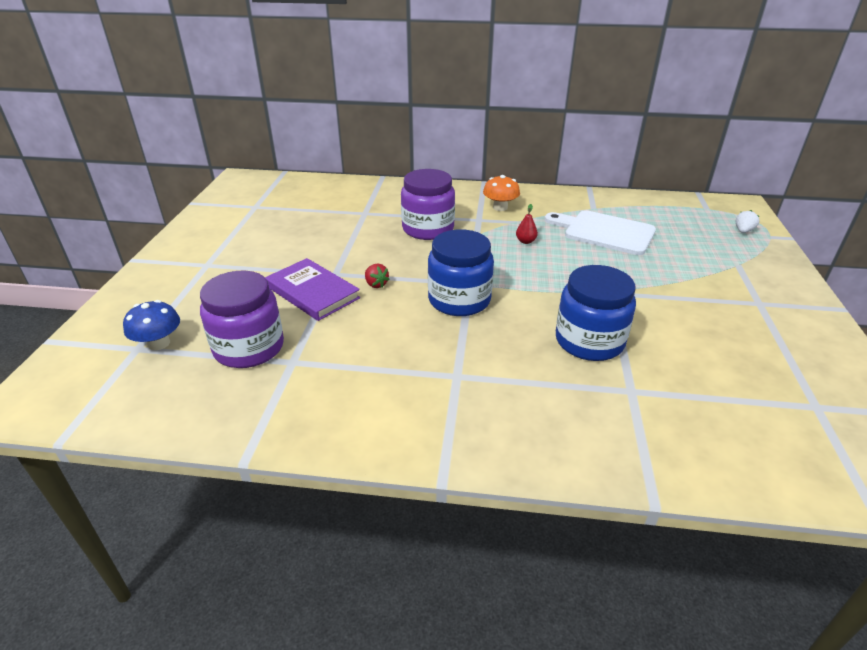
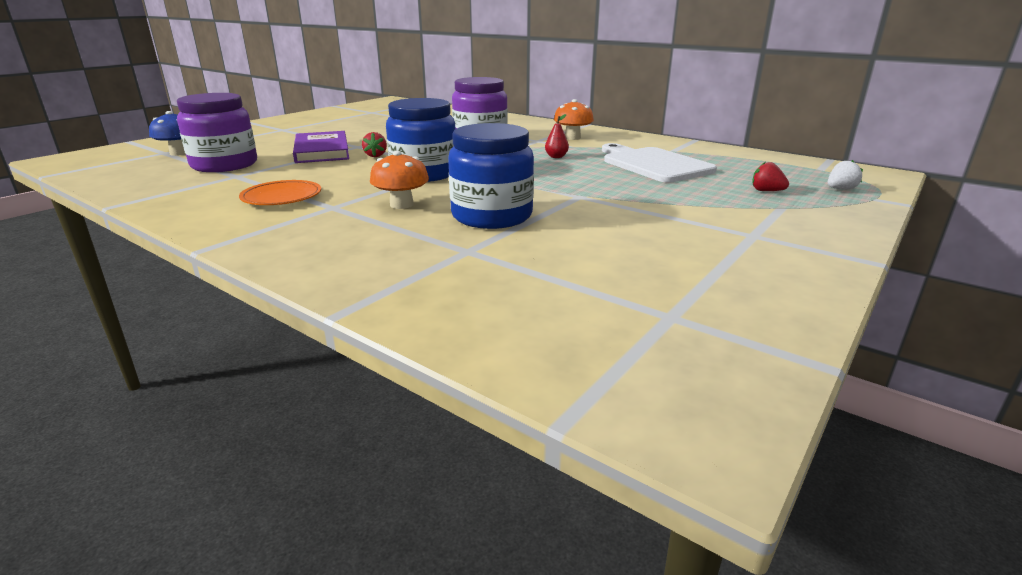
camera: 30 degrees right, 10 degrees down
(392, 379) = (282, 197): none -> orange plate
(505, 351) = (401, 204): none -> orange mushroom
(709, 247) = (766, 191): none -> red strawberry

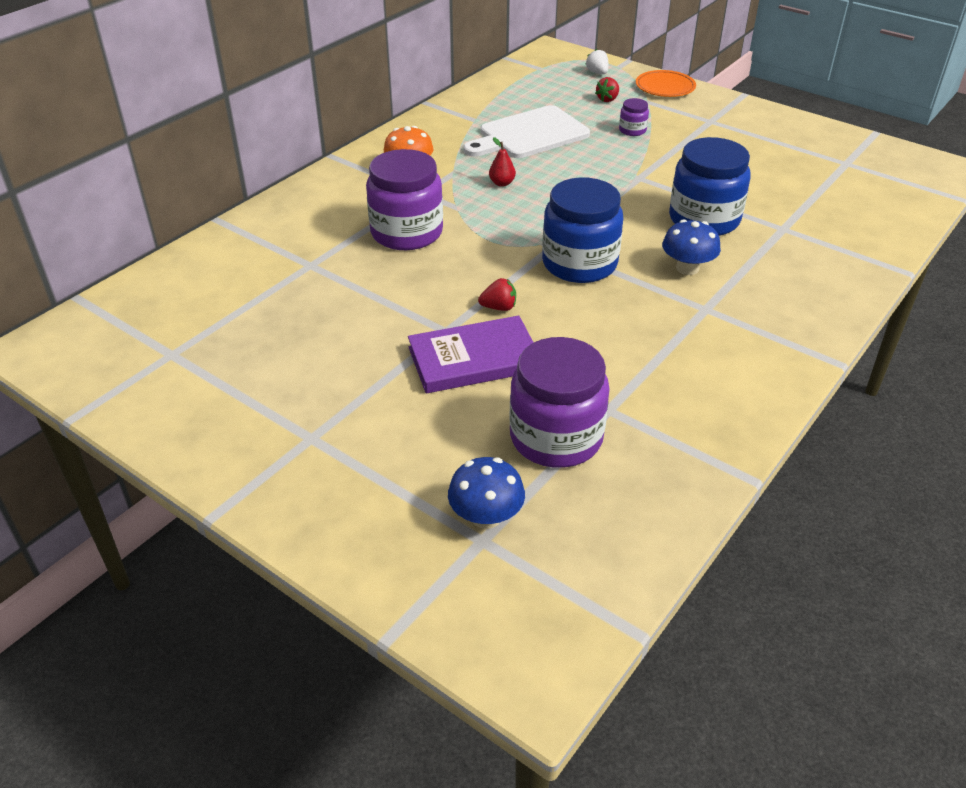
camera: 90 degrees left, 15 degrees up
(282, 197) = (685, 349): orange plate -> orange plate (665, 87)
(401, 204) = (687, 268): orange mushroom -> blue mushroom
(692, 198) = (632, 130): none -> purple jar

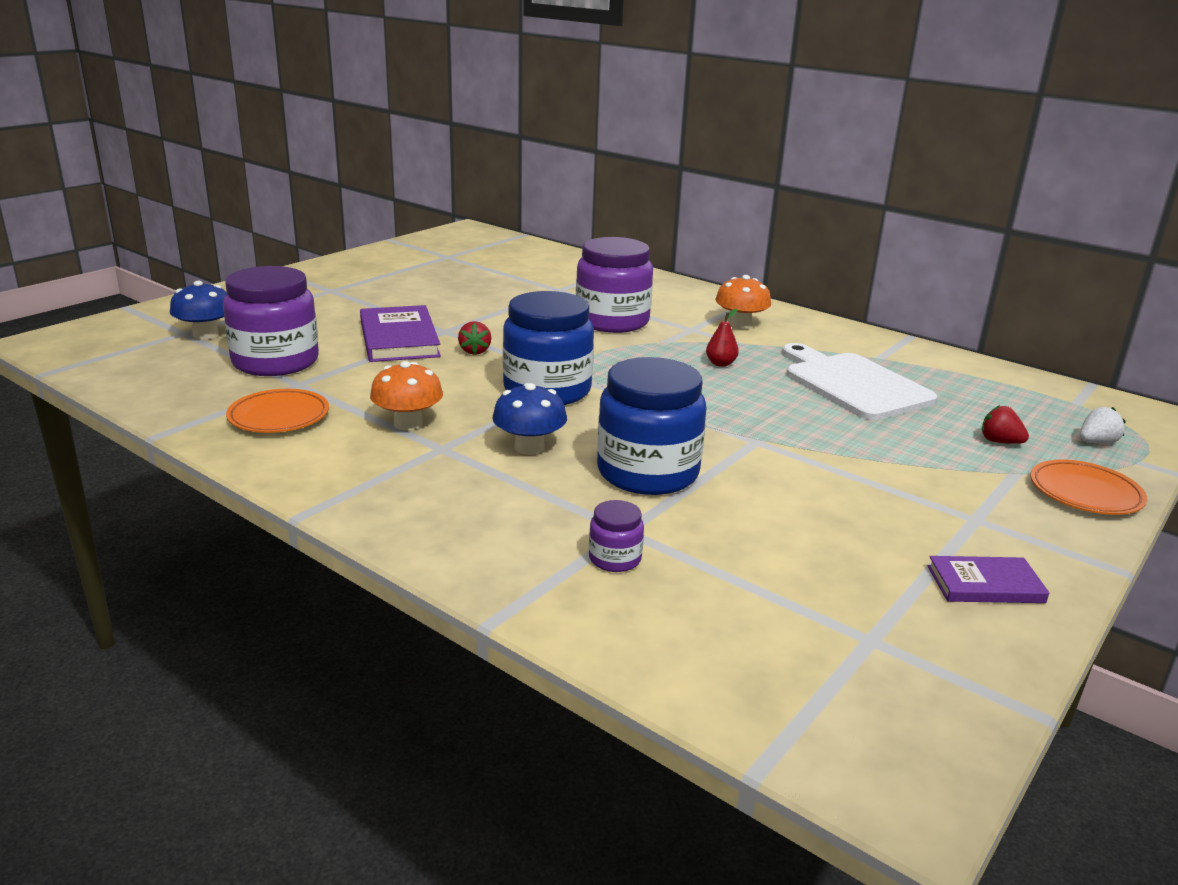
camera: 90 degrees right, 15 degrees down
(632, 130) = (902, 450): purple jar -> purple jar (615, 559)
(669, 330) = (408, 423): none -> orange mushroom
(684, 407) = (279, 416): none -> orange plate
(778, 128) = (985, 584): none -> purple book

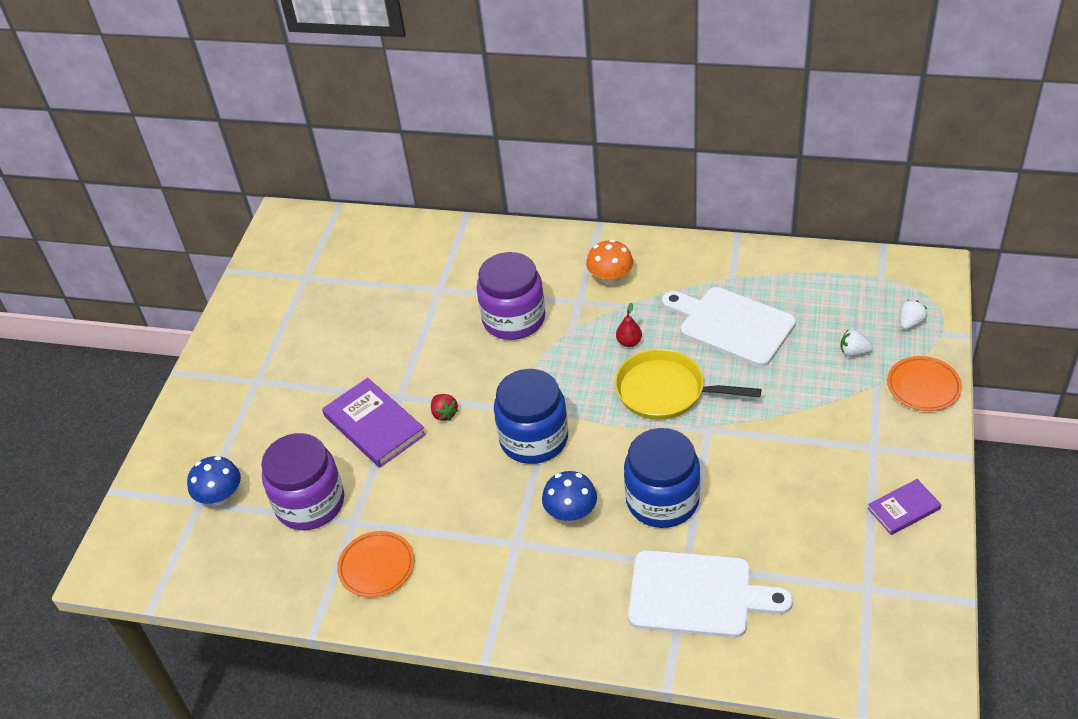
camera: 20 degrees left, 20 degrees up
(408, 423) = (471, 528): orange mushroom -> none
(615, 559) = (697, 594): purple jar -> white cutting board
(730, 403) = (665, 391): none -> yellow pan
(999, 442) = (853, 352): red strawberry -> white strawberry

